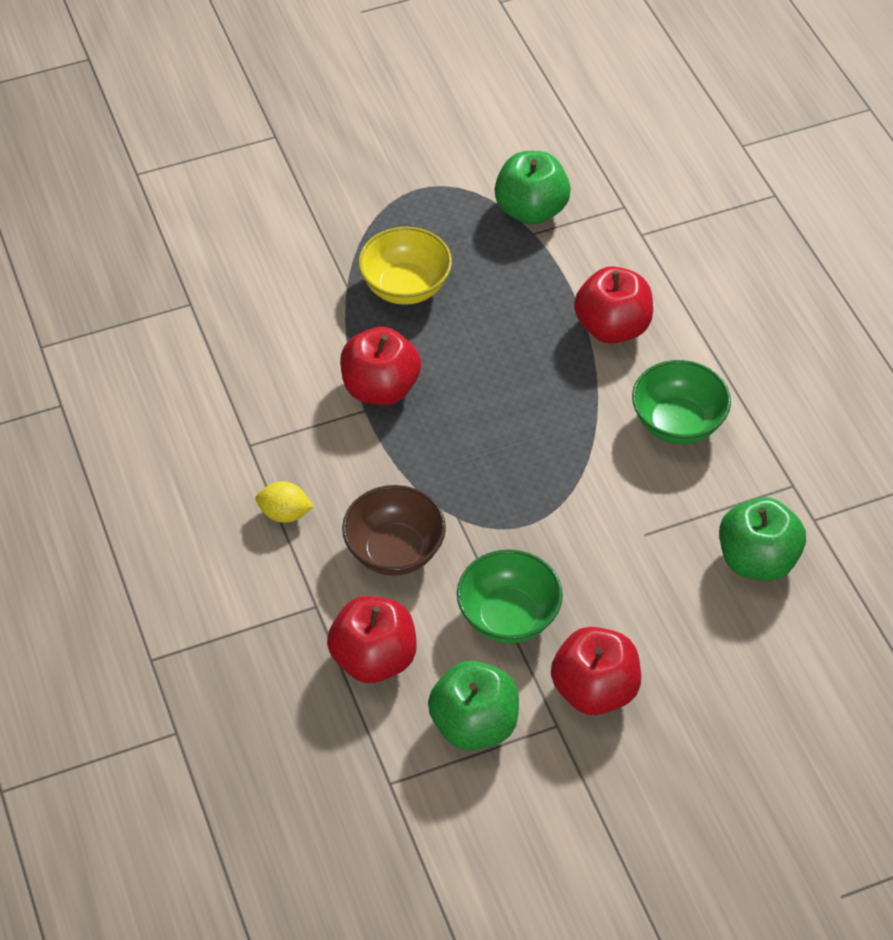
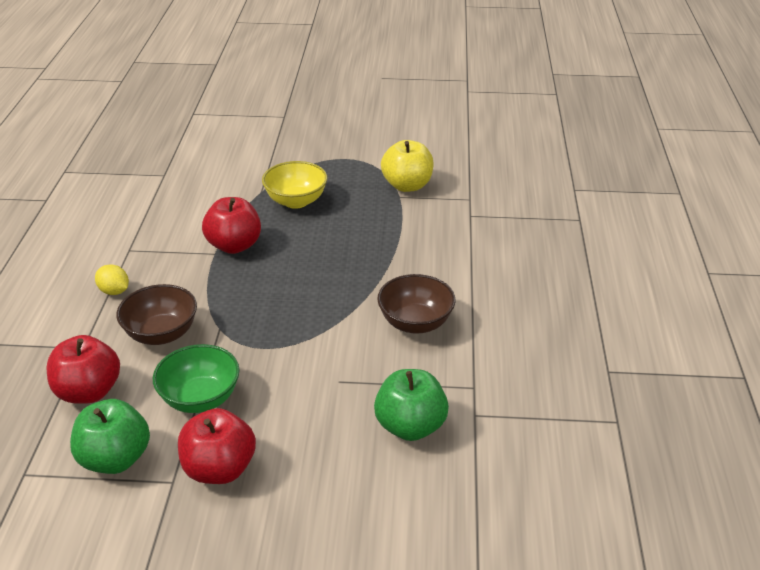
camera: 25 degrees right, 15 degrees down
(531, 210) = (407, 185): green apple -> yellow apple
(612, 327) = (412, 257): red apple -> none
(677, 423) = (415, 323): green bowl -> brown bowl

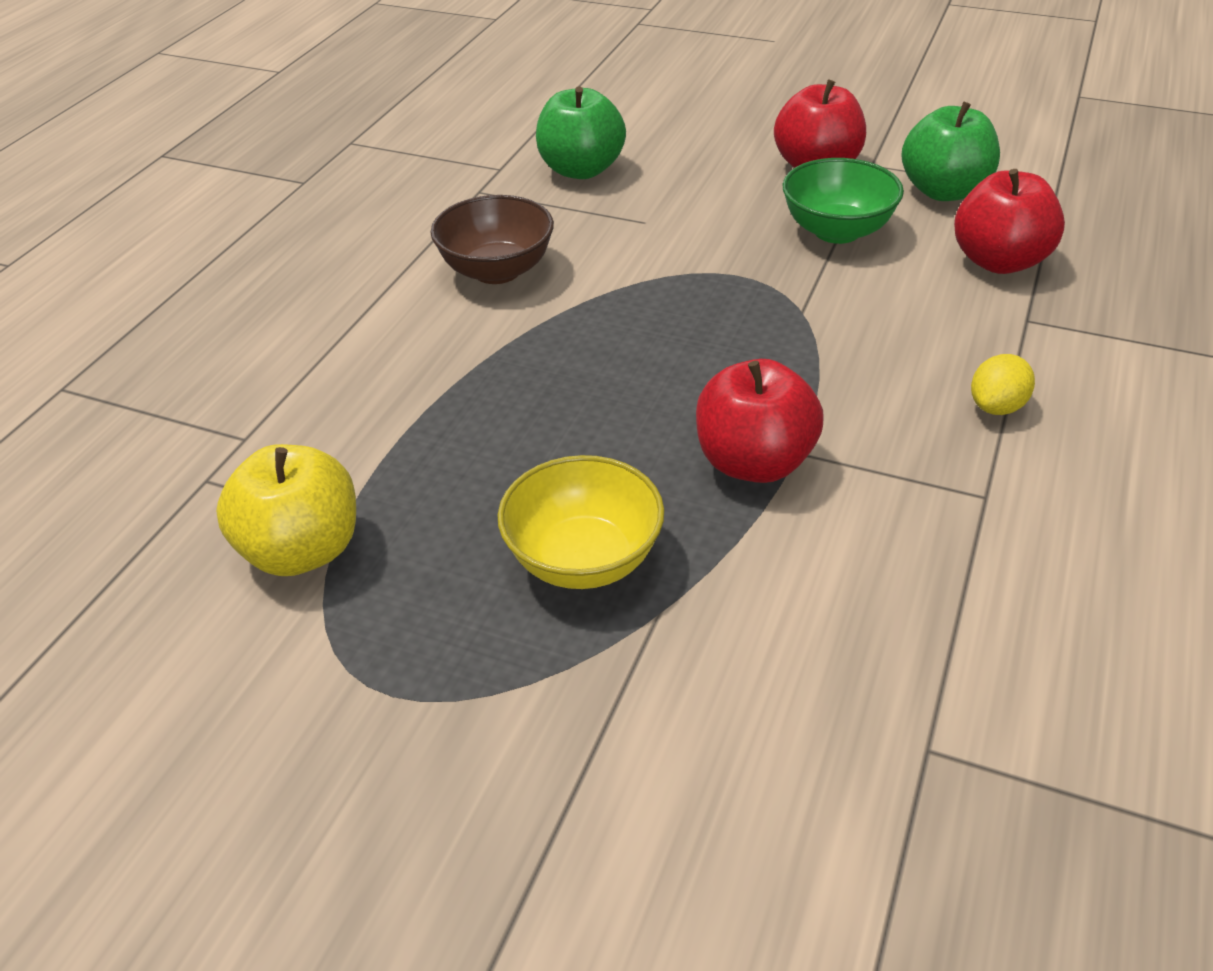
camera: 160 degrees left, 5 degrees up
(114, 291) = (996, 406): yellow lemon -> yellow lemon turned 75 degrees clockwise
(161, 334) = (898, 319): brown bowl -> none

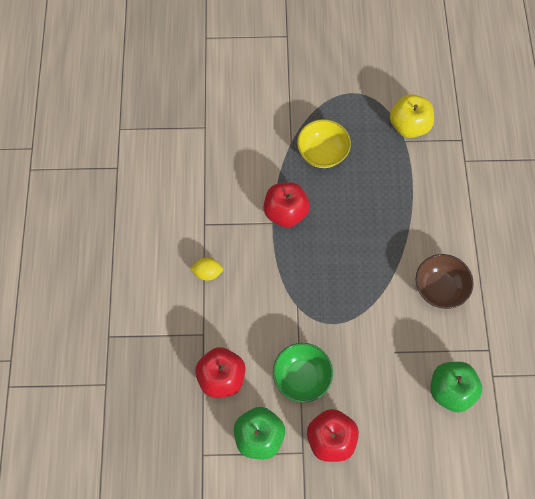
camera: 155 degrees right, 25 degrees up
(996, 406) = (207, 272): yellow lemon -> yellow lemon turned 75 degrees clockwise

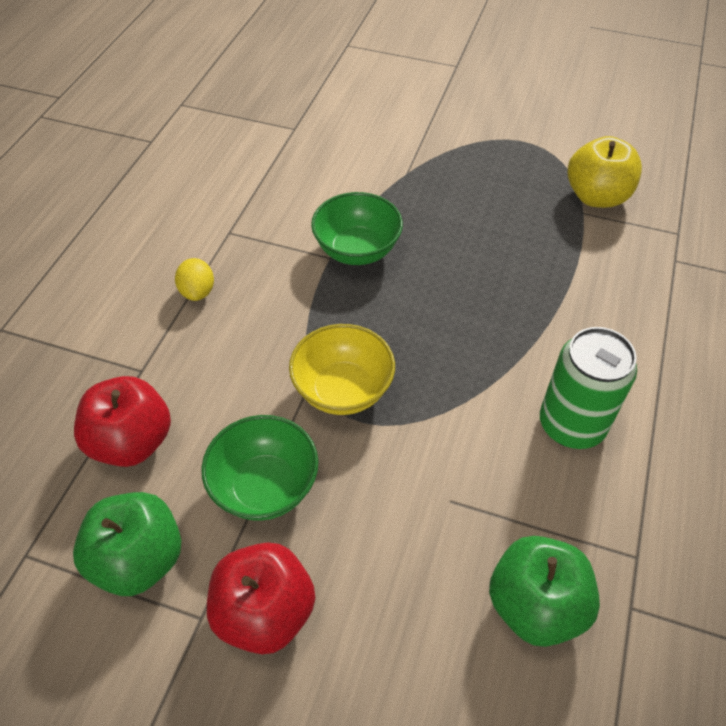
camera: 20 degrees right, 15 degrees down
(207, 272) = (198, 291): yellow lemon -> yellow lemon turned 60 degrees clockwise
(285, 212) = (357, 250): red apple -> green bowl
(322, 153) = (447, 196): yellow bowl -> yellow bowl (343, 390)
(439, 288) = (571, 425): brown bowl -> green can

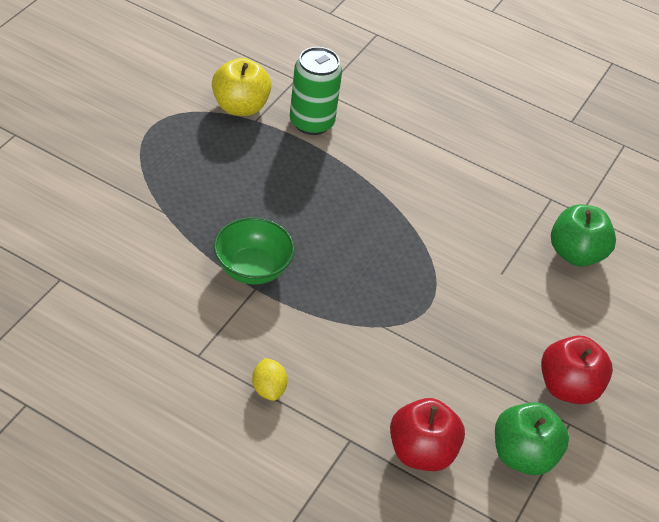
camera: 85 degrees left, 5 degrees down
(198, 291) = (268, 389): yellow lemon -> yellow lemon turned 75 degrees clockwise
(265, 486) = (475, 372): green bowl -> none
(343, 390) = (399, 310): yellow bowl -> none
(571, 425) = (454, 195): green can -> green can (311, 122)

